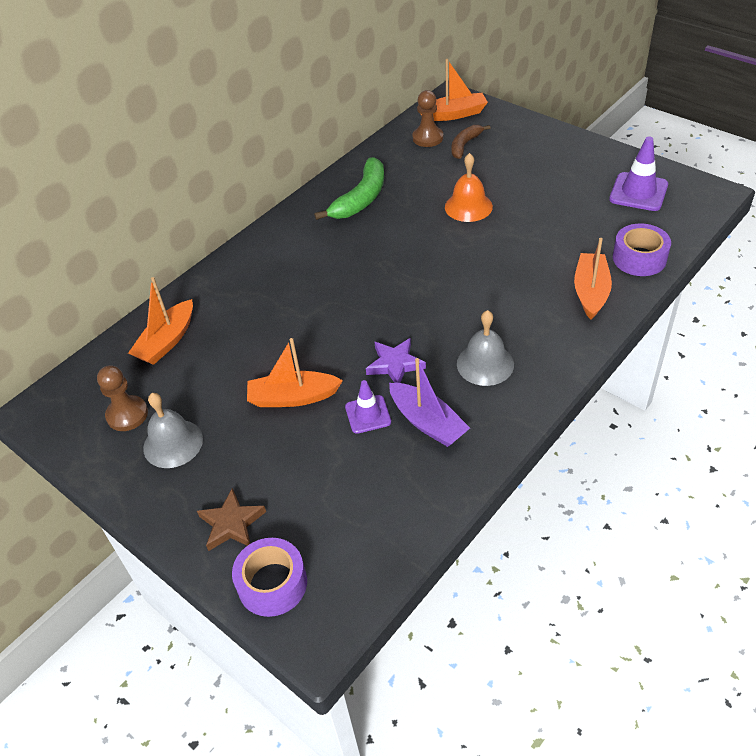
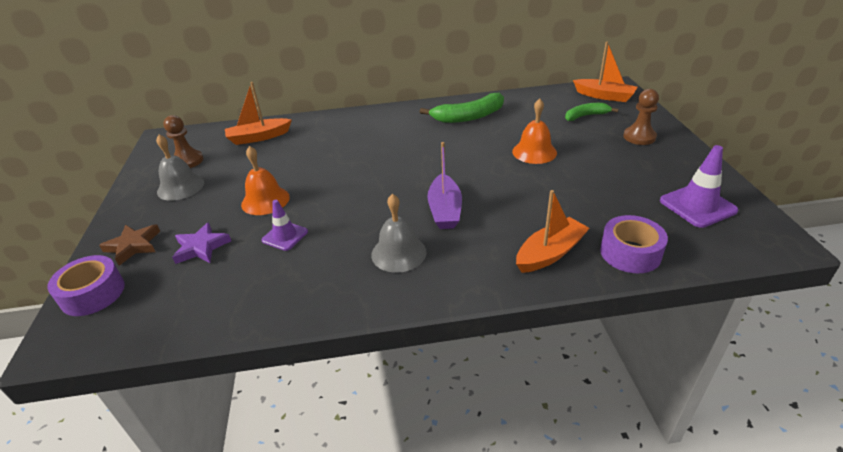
camera: 40 degrees right, 10 degrees down
(293, 397) = (265, 200): orange boat -> orange bell
(395, 364) = (344, 217): purple star -> purple star (201, 247)
(427, 422) = (308, 264): purple boat -> purple boat (445, 210)
(428, 138) = (564, 102): brown pawn -> brown pawn (639, 137)
(465, 145) = (586, 116): brown banana -> green banana

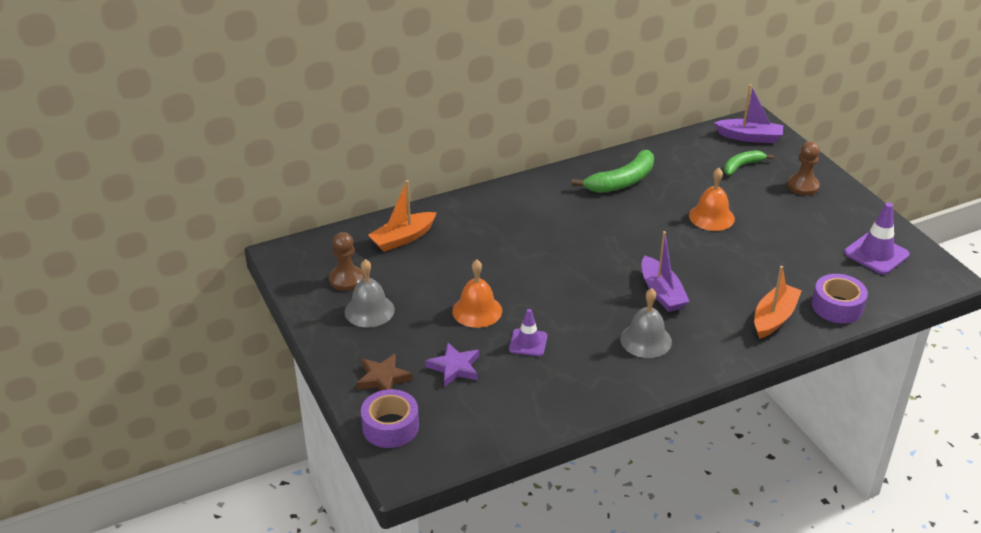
camera: 20 degrees left, 0 degrees up
(604, 96) = (749, 137): orange boat -> purple boat

